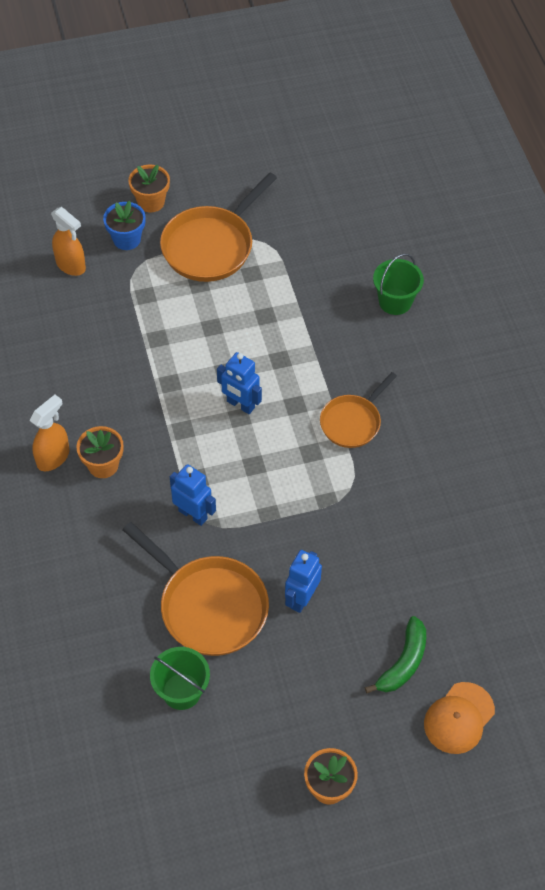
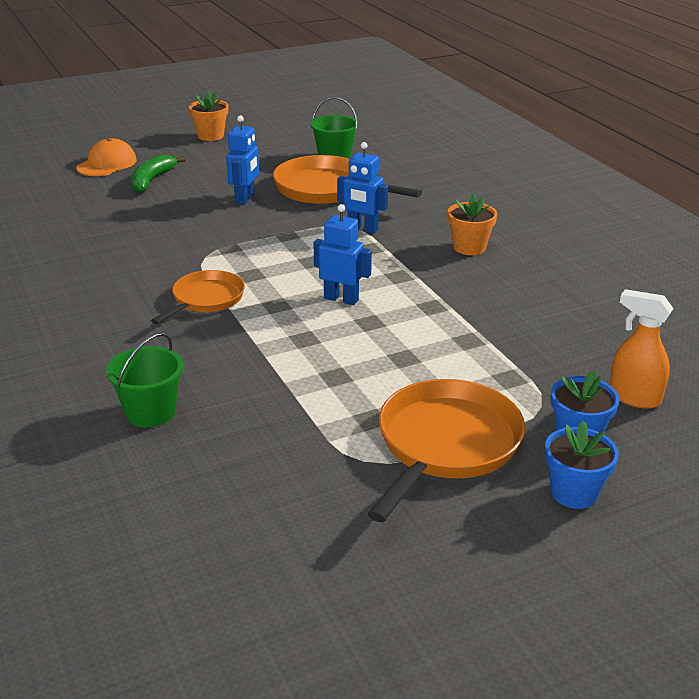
camera: 170 degrees right, 25 degrees down
(53, 457) = (523, 247): orange spray bottle -> none
(151, 202) = (574, 493): orange flower pot -> blue flower pot

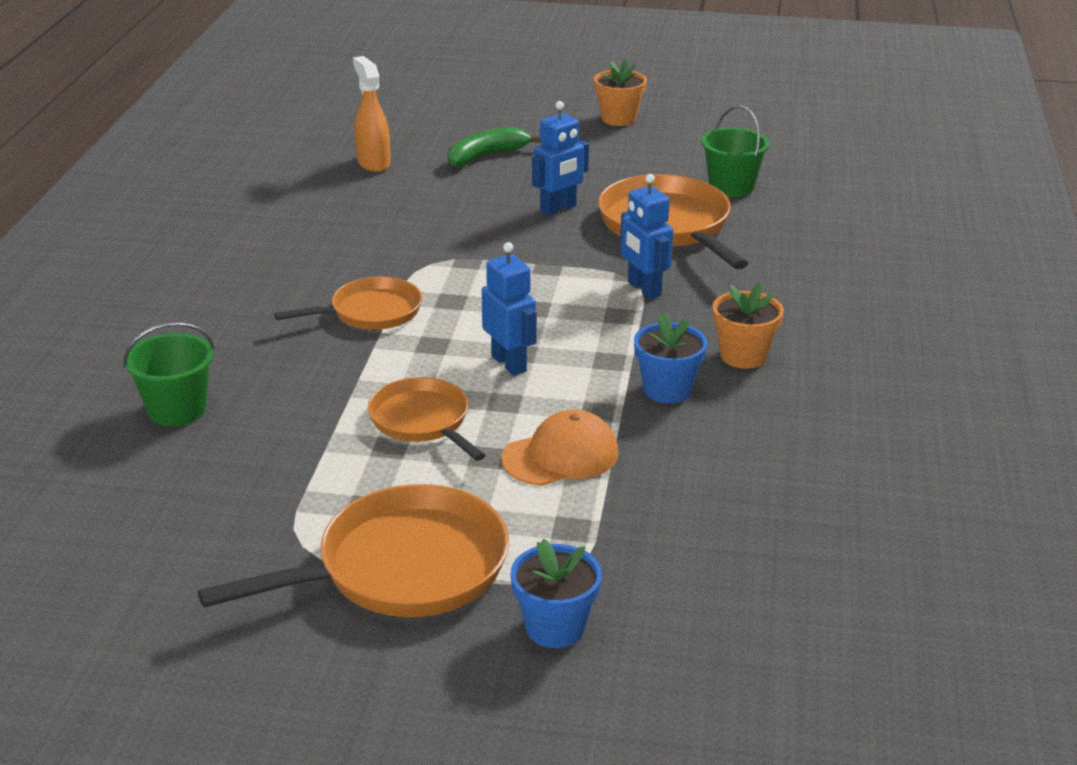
camera: 35 degrees right, 0 degrees up
(107, 164) = (464, 122): orange cap -> orange cap (560, 456)
(334, 353) = (422, 421): none -> orange pan
(574, 493) = (465, 682): blue flower pot -> blue flower pot (667, 390)
(634, 397) = (688, 614): orange spray bottle -> orange spray bottle (373, 163)

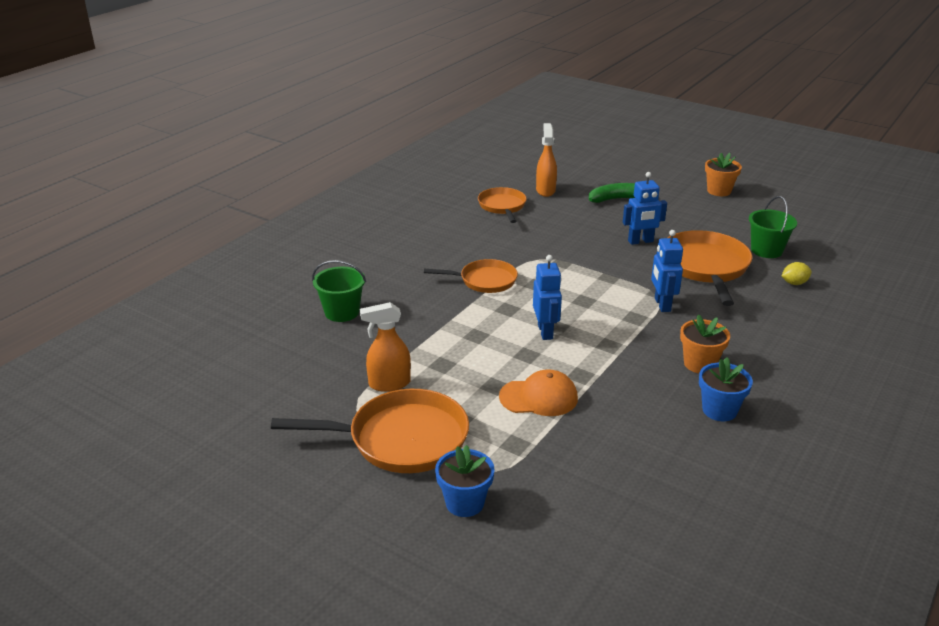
camera: 25 degrees right, 0 degrees up
(328, 495) = (389, 384): none -> orange spray bottle
(422, 421) = (471, 354): orange pan -> orange pan (502, 206)
(667, 390) = (634, 373): blue flower pot -> blue flower pot (719, 410)
(792, 223) = (794, 283): none -> yellow lemon

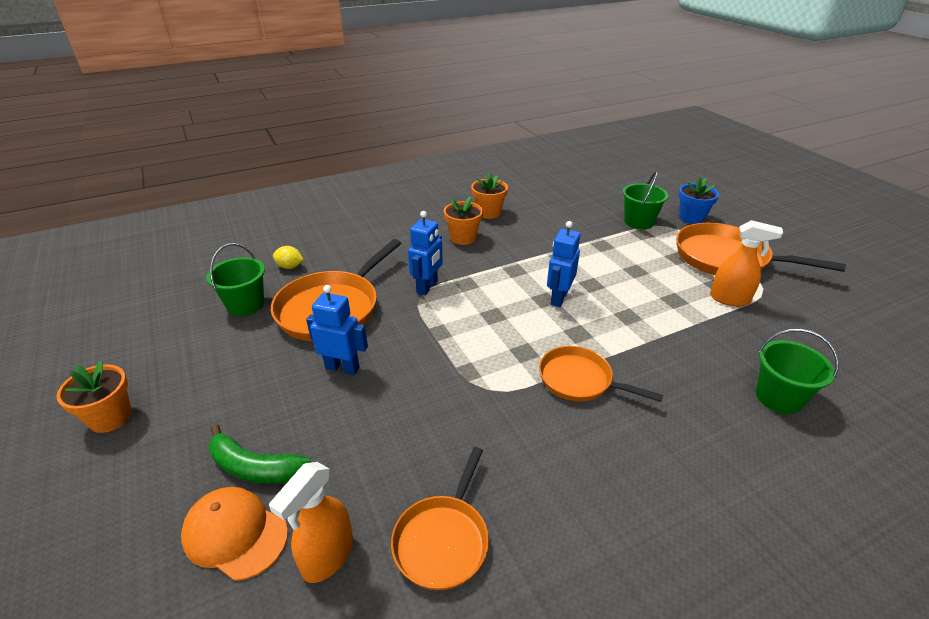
camera: 150 degrees left, 5 degrees up
(530, 465) = (638, 222): none -> green bucket
(539, 397) = (605, 253): orange cap -> orange cap (235, 534)
(719, 410) = (488, 213): blue flower pot -> orange flower pot

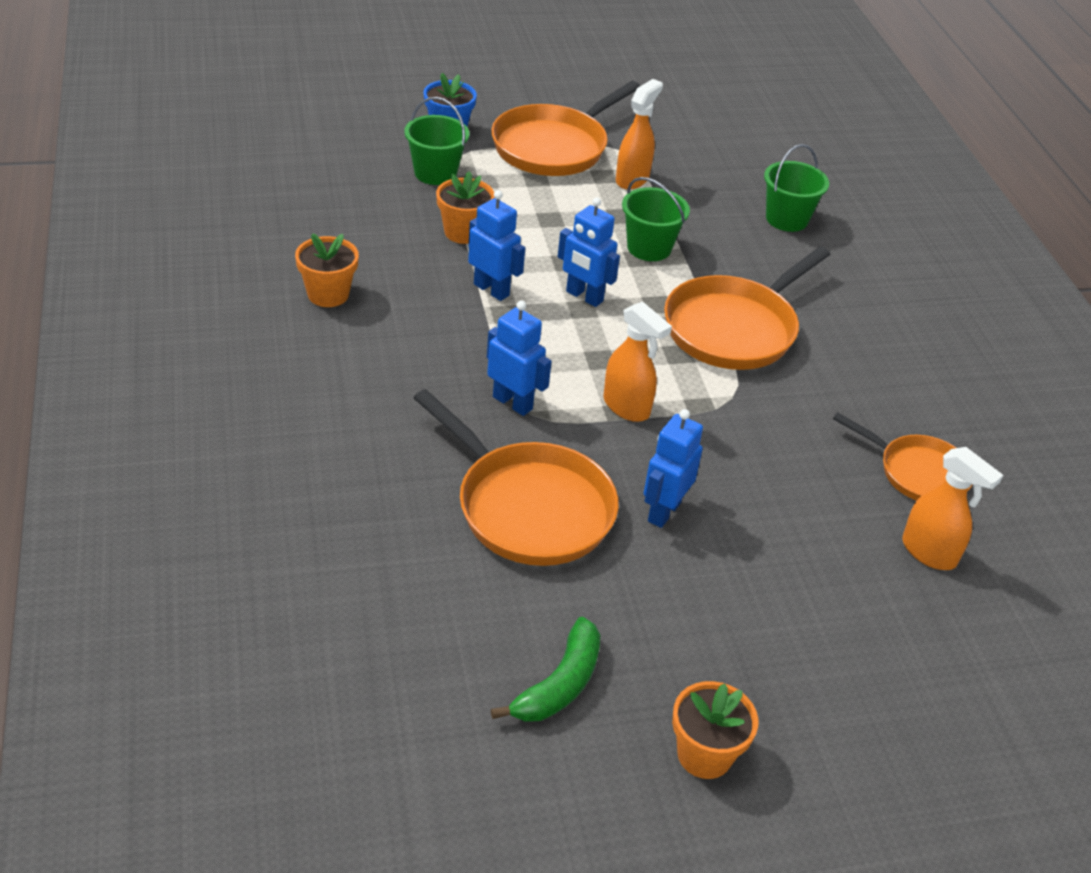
camera: 80 degrees left, 5 degrees up
(235, 534) = (899, 620): orange cap -> none
(245, 305) = (481, 606): green bucket -> green bucket (649, 248)
(255, 467) = (815, 603): green banana -> green banana (559, 685)
(290, 267) = (386, 546): yellow lemon -> none
(447, 335) = (627, 407): none -> orange spray bottle
(463, 238) = (393, 339): orange flower pot -> orange flower pot (463, 232)
(535, 261) = (491, 290): none -> blue robot
(579, 380) = (734, 328): orange pan -> orange pan, size x1.63

